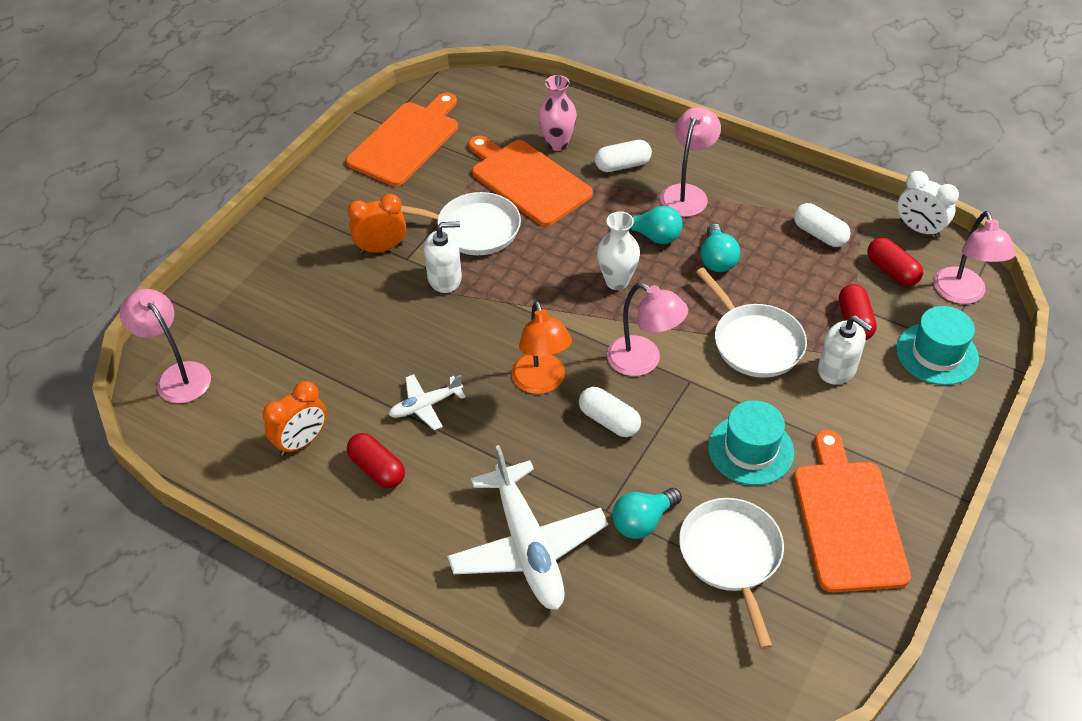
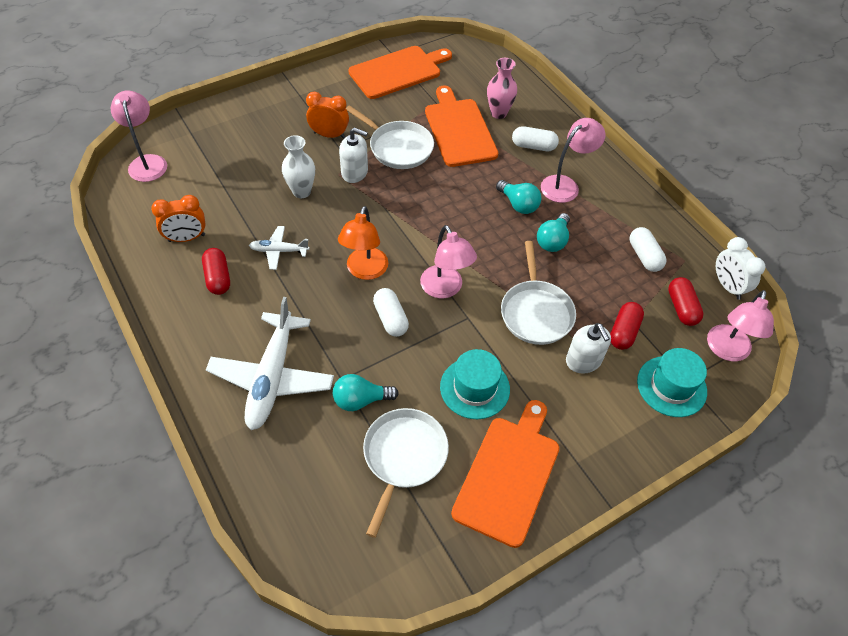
camera: 25 degrees right, 5 degrees up
(617, 281) = (469, 225): white vase -> white vase (301, 191)

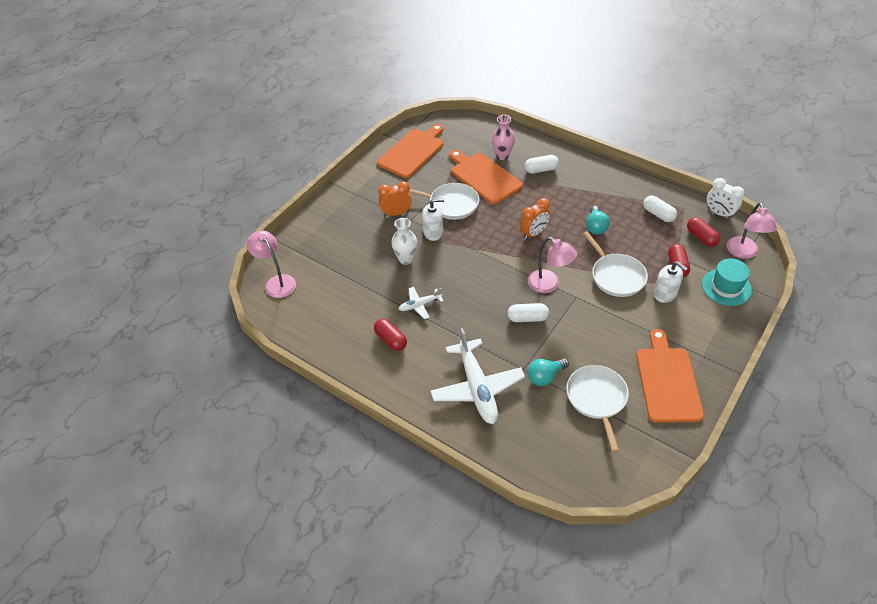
camera: 20 degrees left, 5 degrees down
(186, 238) = (347, 322): orange clock -> orange clock (533, 233)
(365, 271) = (488, 294): orange lamp -> none
(391, 318) = (527, 318): white capsule -> white capsule turned 45 degrees counterclockwise
(474, 388) = (611, 338): turquoise hat -> none
(518, 204) = (558, 212): turquoise light bulb -> none
(565, 185) = (579, 187): pink lamp -> none

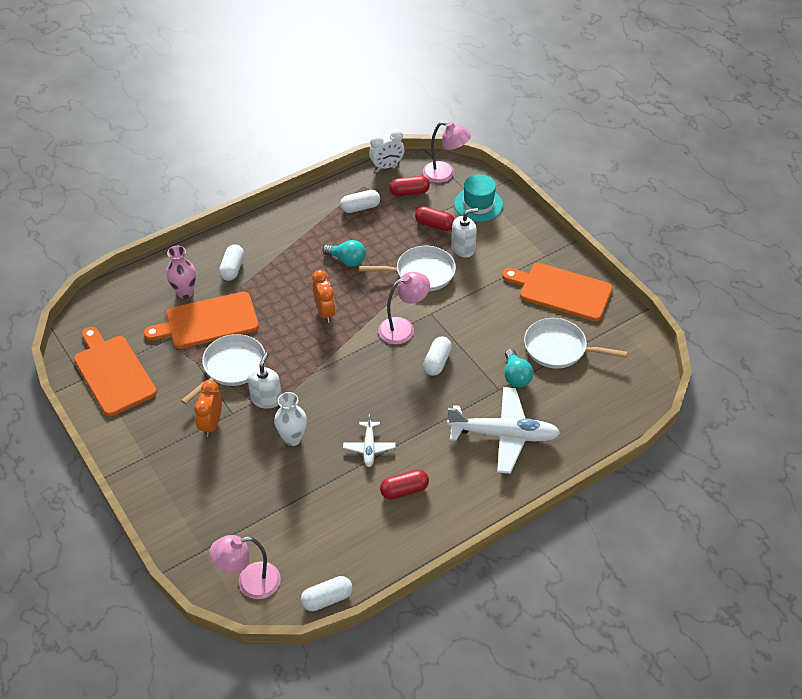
camera: 70 degrees left, 0 degrees up
(279, 328) = (327, 599): none -> white capsule

